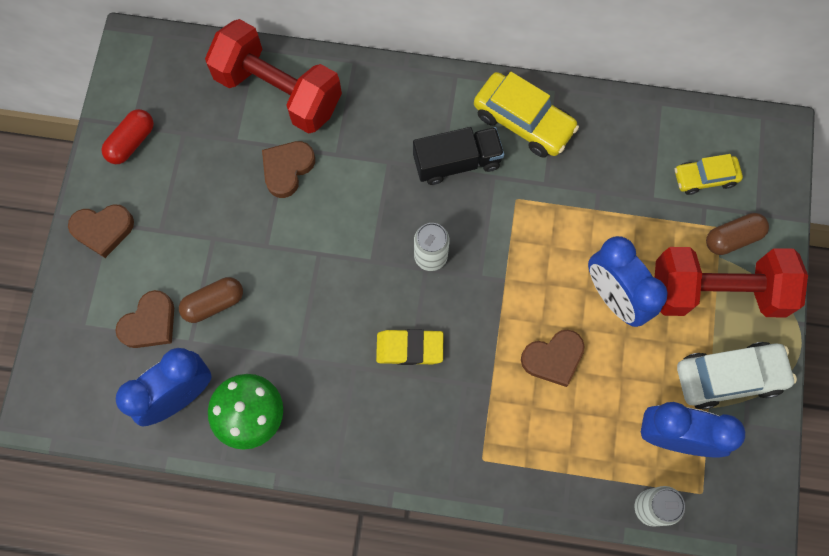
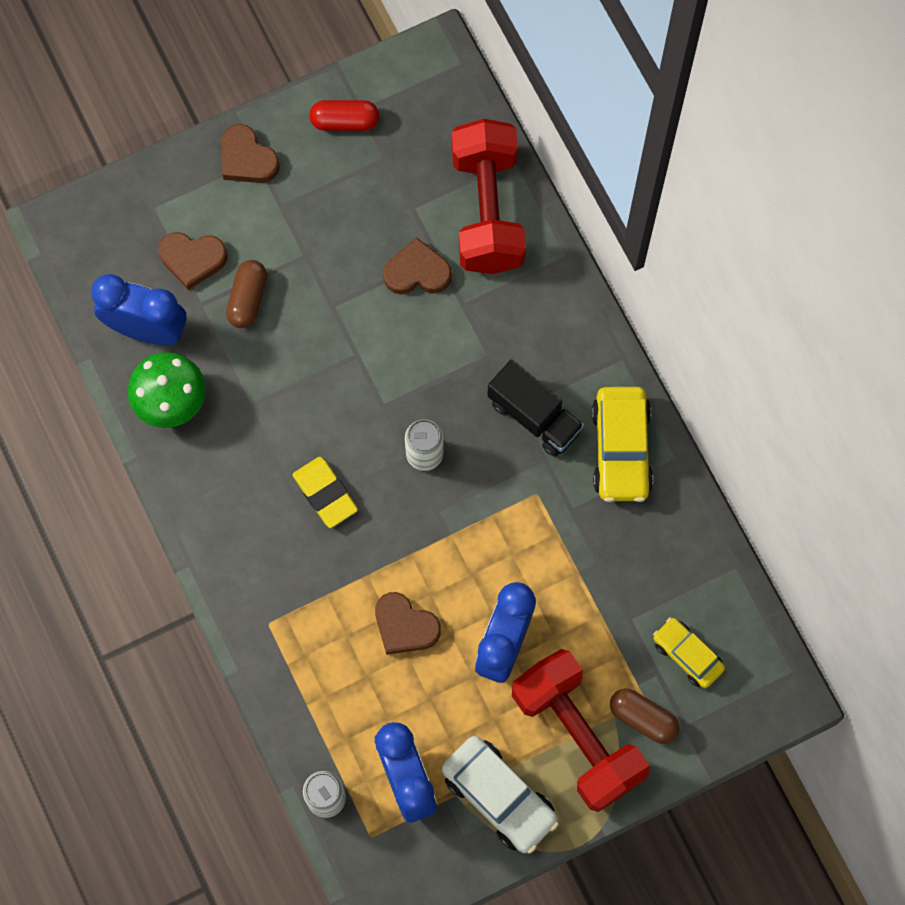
camera: 55 degrees right, 0 degrees up
(214, 303) = (248, 299): brown capsule -> brown capsule turned 75 degrees clockwise

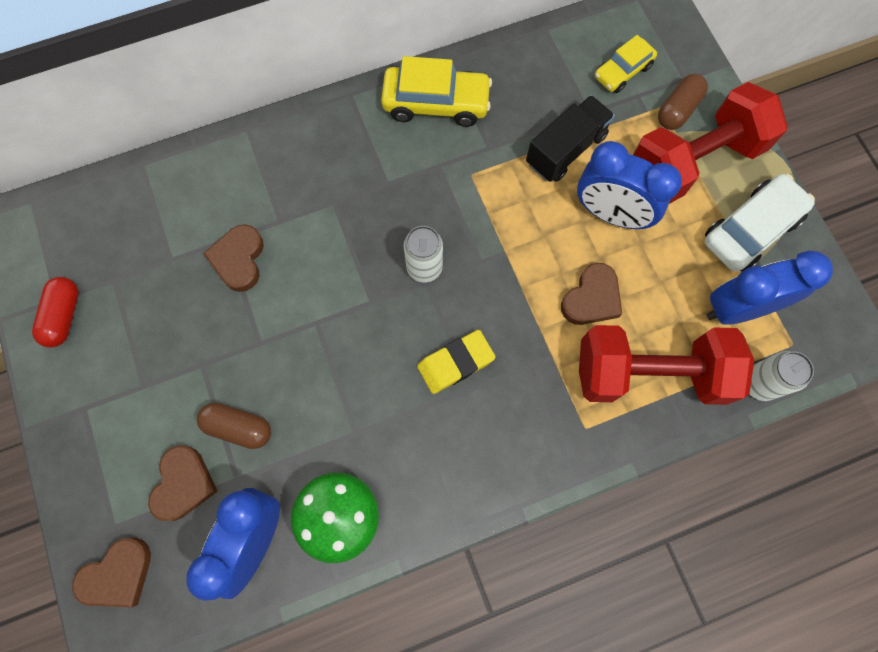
camera: 85 degrees left, 0 degrees up
(247, 159) = (81, 418): brown heart -> brown heart (118, 574)
(487, 211) = (188, 192): red dumbbell -> red dumbbell (649, 373)
(534, 416) = (397, 170): black truck -> black truck (565, 150)

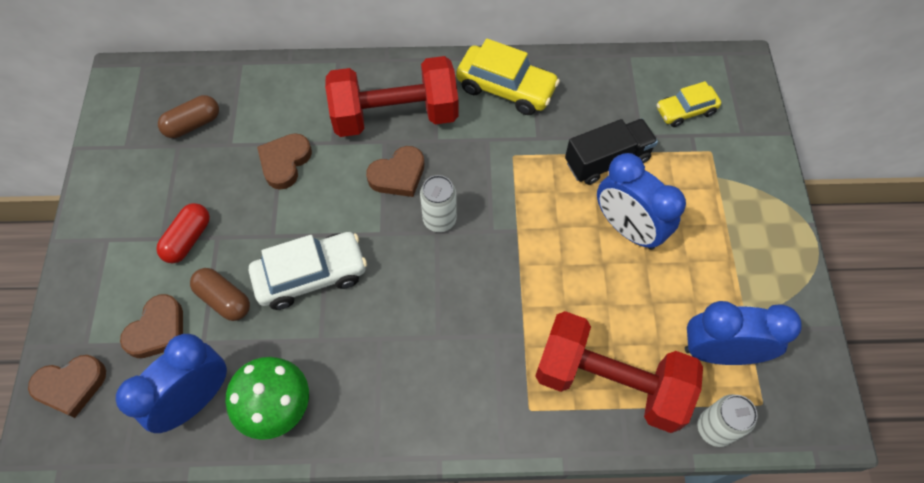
camera: 20 degrees right, 10 degrees down
(64, 316) = (125, 161): red capsule -> red capsule (188, 239)
(455, 363) = (433, 310): yellow eraser -> none
(591, 298) = (580, 296): brown heart -> brown heart (398, 175)
(677, 110) = (725, 158): brown capsule -> brown capsule (193, 124)
(693, 161) = (724, 207): red dumbbell -> red dumbbell (395, 115)
(750, 230) = (757, 285): white car -> white car (311, 275)

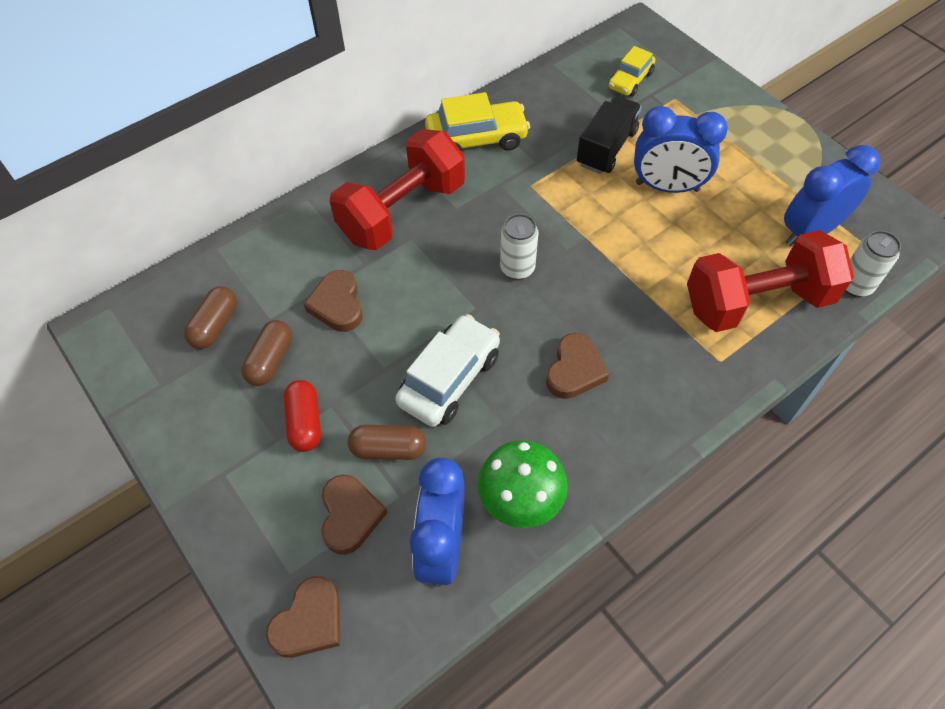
camera: 35 degrees left, 5 degrees down
(205, 176) = (270, 360): none -> brown capsule
(398, 175) = (449, 255): brown heart -> brown heart (575, 370)

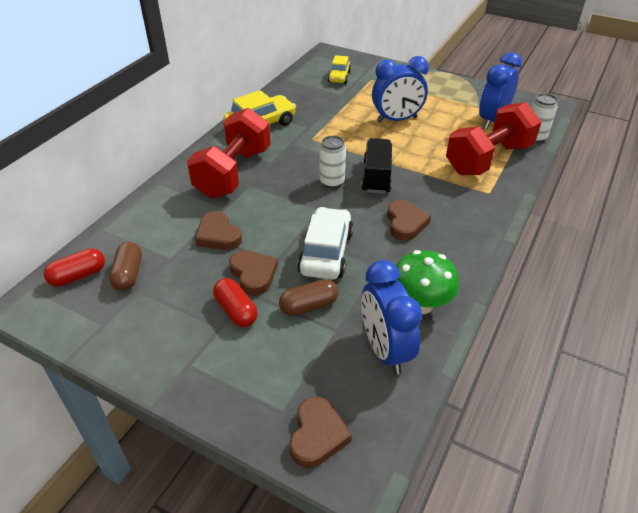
camera: 25 degrees left, 15 degrees down
(163, 307) = (78, 276): none -> red capsule
(270, 360) = (186, 282): brown capsule -> none
(350, 516) = (306, 355): brown heart -> brown heart (253, 274)
(606, 148) = (347, 110): black truck -> black truck (376, 177)

